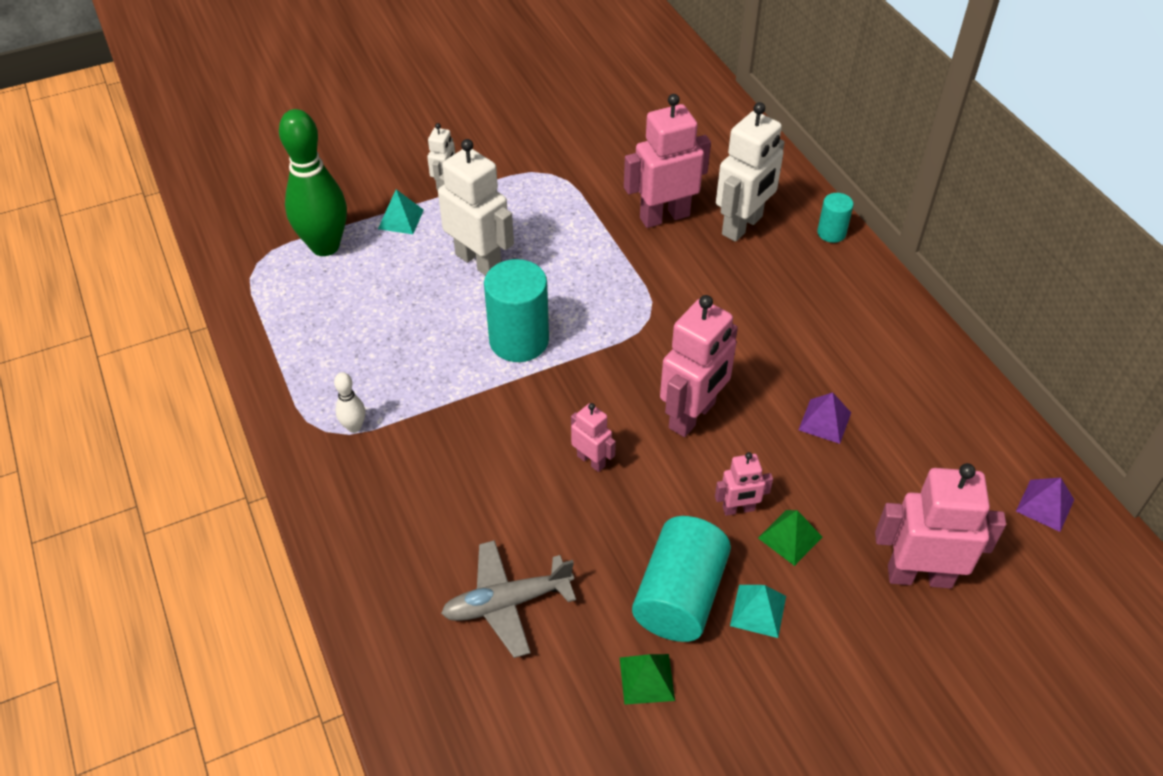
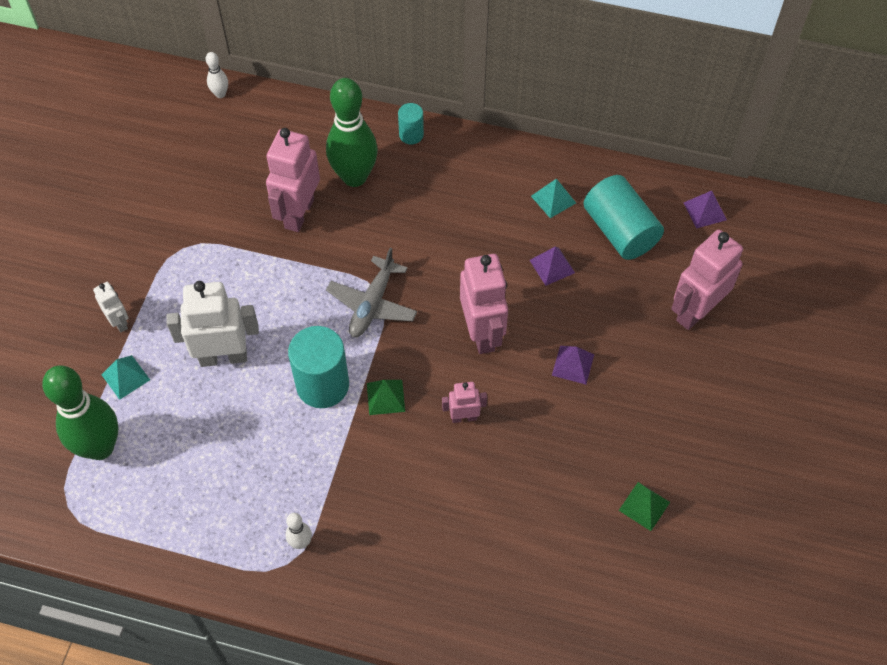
camera: 50 degrees left, 10 degrees up
(506, 603) = (528, 546): grey plane -> grey plane (372, 304)
(679, 596) = (604, 445): turquoise cylinder -> turquoise cylinder (620, 231)
(715, 100) = (220, 94): none -> white bowling pin
(738, 509) = (573, 365): pink robot -> purple pyramid
(742, 226) = (354, 177): white robot -> green bowling pin
(758, 610) = (649, 411): turquoise pyramid -> turquoise pyramid (553, 199)
(790, 537) = (615, 354): green pyramid -> green pyramid (385, 397)

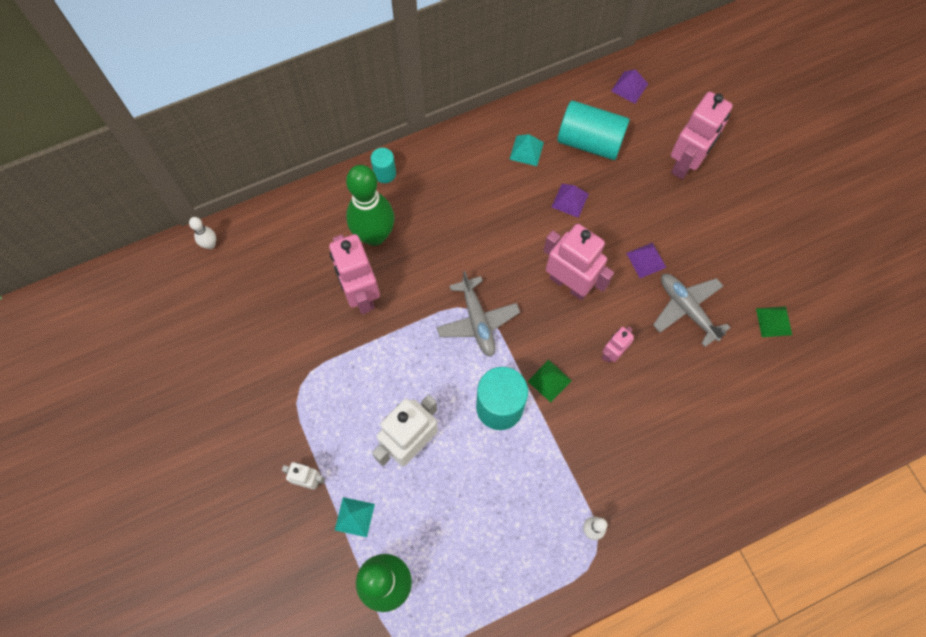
camera: 40 degrees left, 10 degrees up
(569, 433) = (687, 309): none -> grey plane
(695, 311) = (686, 163): pink robot -> pink robot turned 150 degrees counterclockwise

